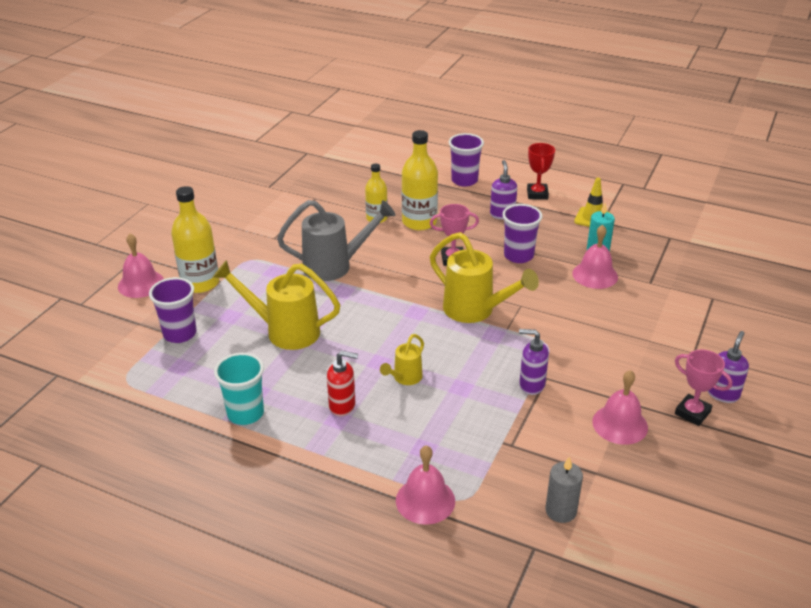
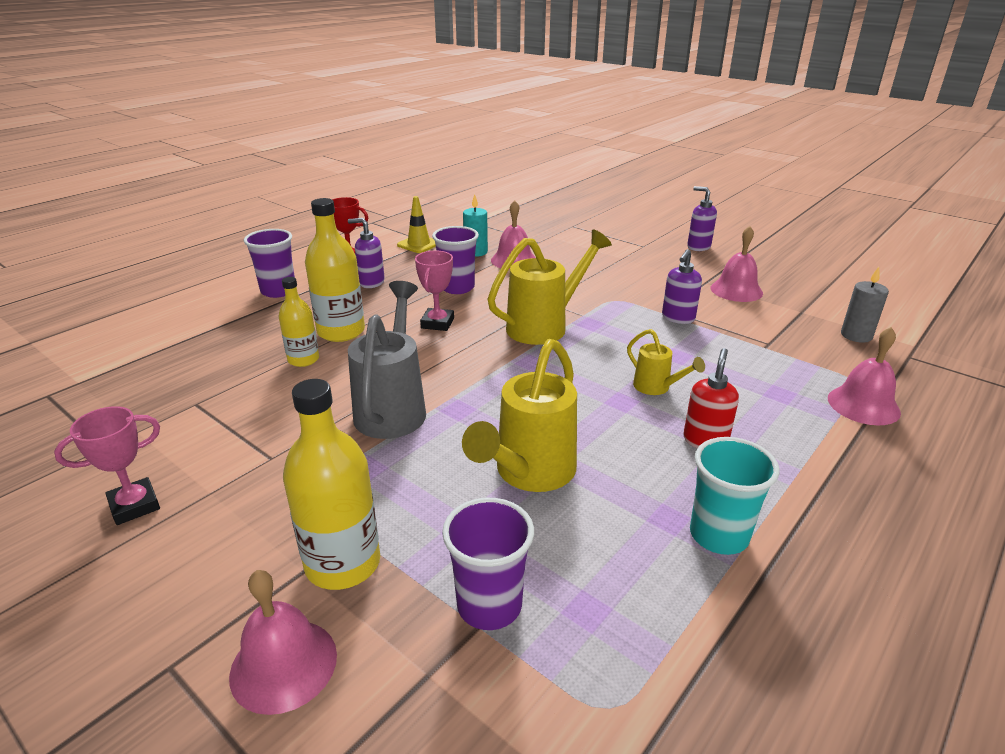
camera: 75 degrees left, 5 degrees down
(692, 413) = (721, 261): pink trophy -> pink trophy (134, 505)

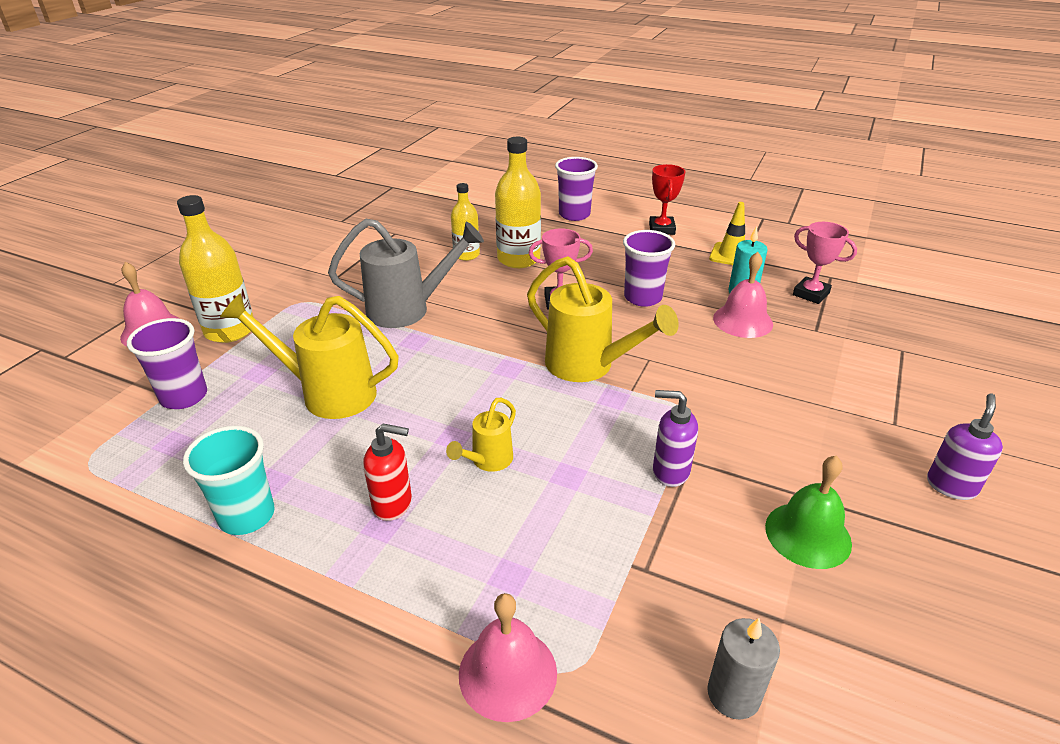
camera: 75 degrees right, 5 degrees up
(134, 505) = (286, 248): pink trophy -> pink trophy (811, 294)
(371, 282) = (620, 250): purple soap dispenser -> none
(736, 290) = (808, 534): pink bell -> green bell

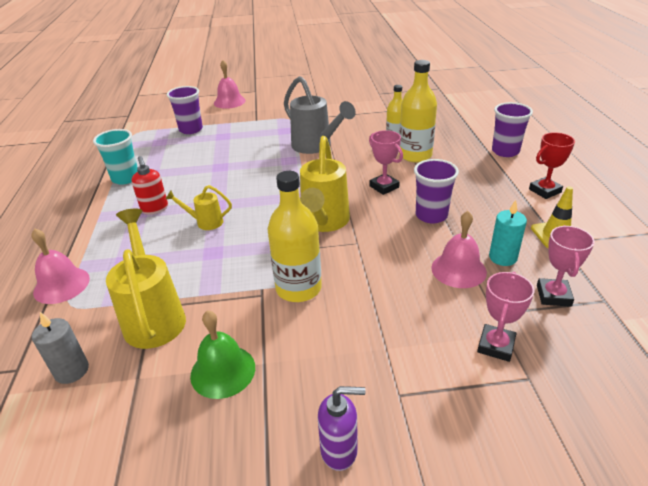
camera: 60 degrees right, 0 degrees up
(230, 330) = (247, 115): yellow bottle -> yellow bottle (298, 288)
(328, 393) = (222, 158): yellow watering can -> yellow watering can (153, 316)
(670, 471) = (244, 289): purple soap dispenser -> none
(857, 348) = (496, 346): none -> pink trophy

